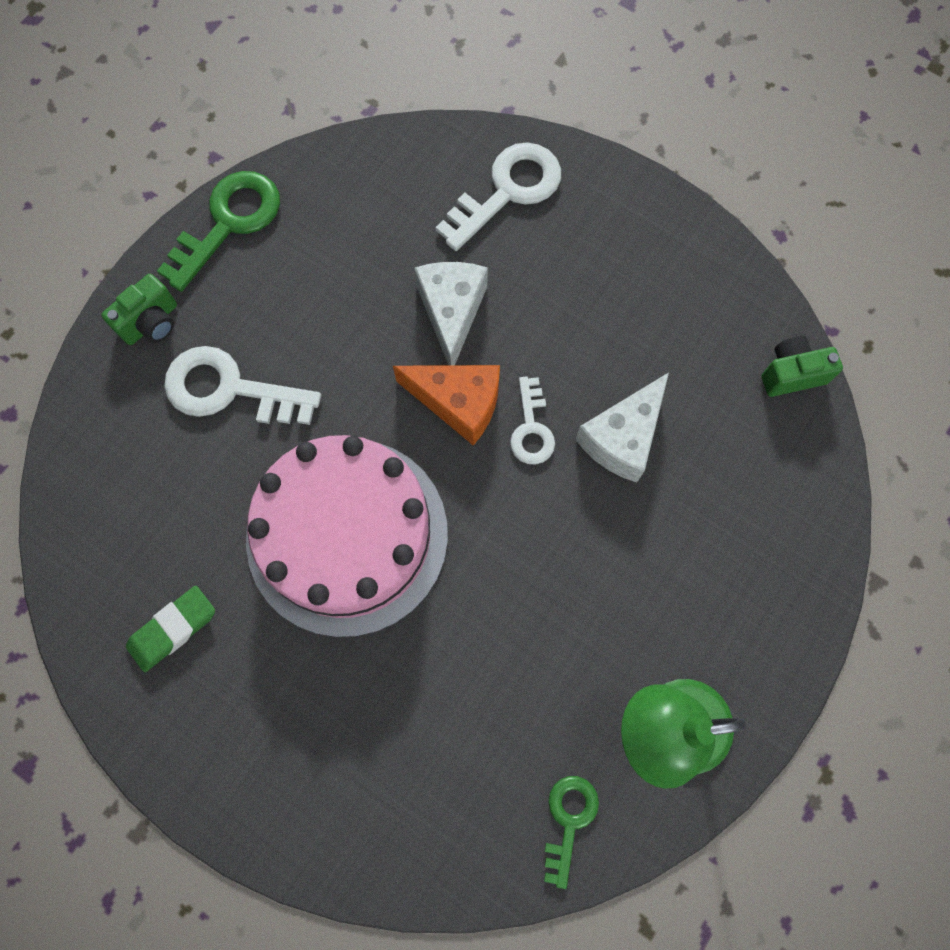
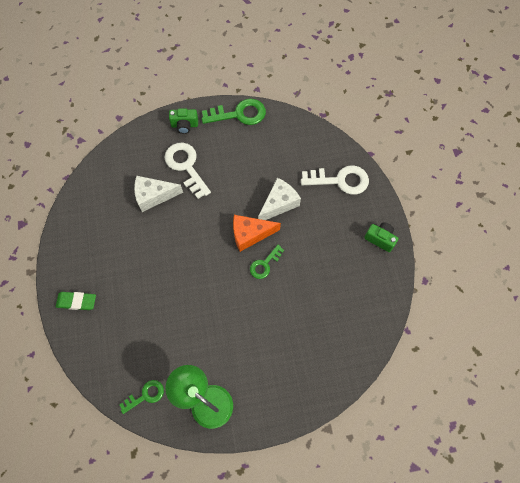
camera: 45 degrees right, 5 degrees down
(173, 629) = (97, 223): green eraser -> green eraser (77, 301)
(347, 535) = (173, 243): pink cake -> none
(458, 403) = (250, 234): orange cheese -> orange cheese turned 105 degrees clockwise
(531, 429) = (264, 264): white key -> green key
(623, 438) = (291, 296): white cheese -> white cheese (154, 196)
(791, 374) = (374, 331): green camera -> green camera (380, 239)

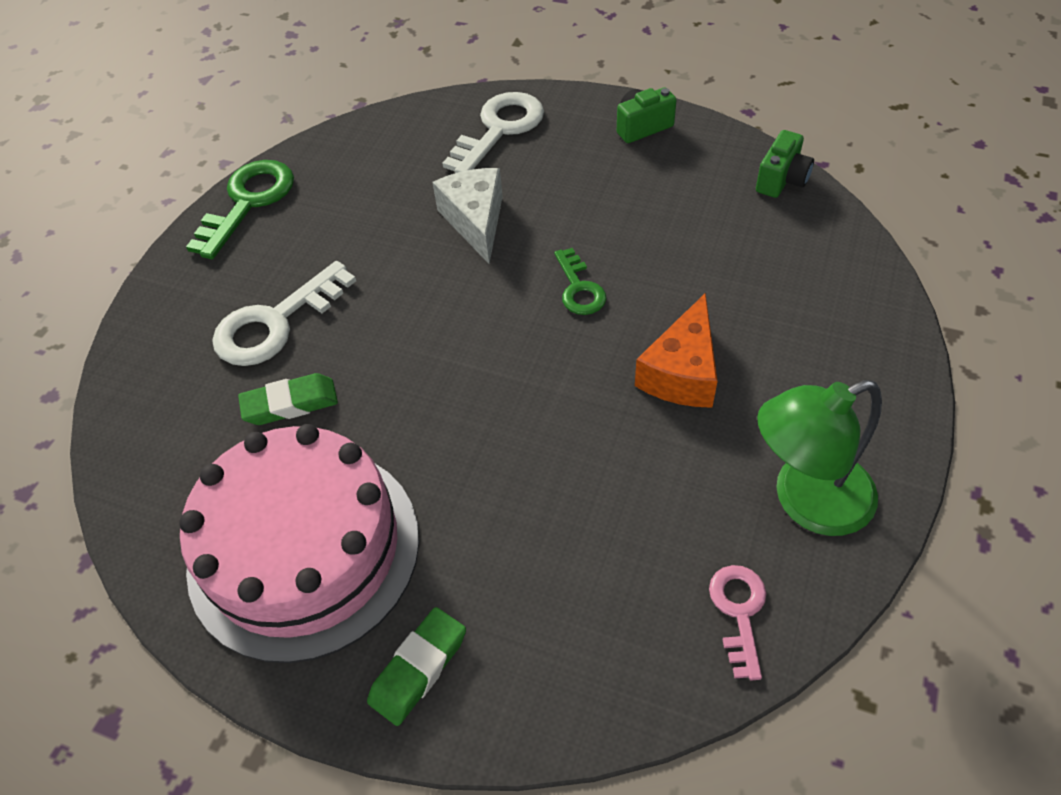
camera: 55 degrees left, 15 degrees down
(100, 240) = (304, 549): none -> pink cake
(146, 395) = (739, 611): green key -> pink key
(154, 196) = (290, 404): white cheese -> green eraser
(184, 125) = (187, 289): green camera -> green camera (782, 180)
(186, 166) = (275, 323): white key -> white key turned 45 degrees counterclockwise
(250, 234) = (503, 284): orange cheese -> orange cheese (682, 372)

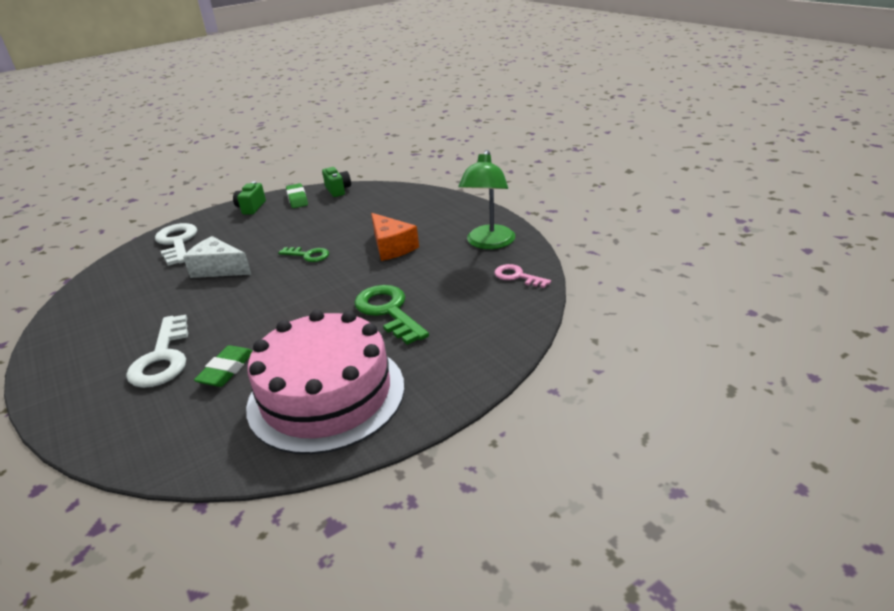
camera: 55 degrees left, 20 degrees down
(248, 202) = (55, 341): green key -> green key (388, 311)
(418, 668) = (443, 375): green eraser -> green eraser (297, 199)

